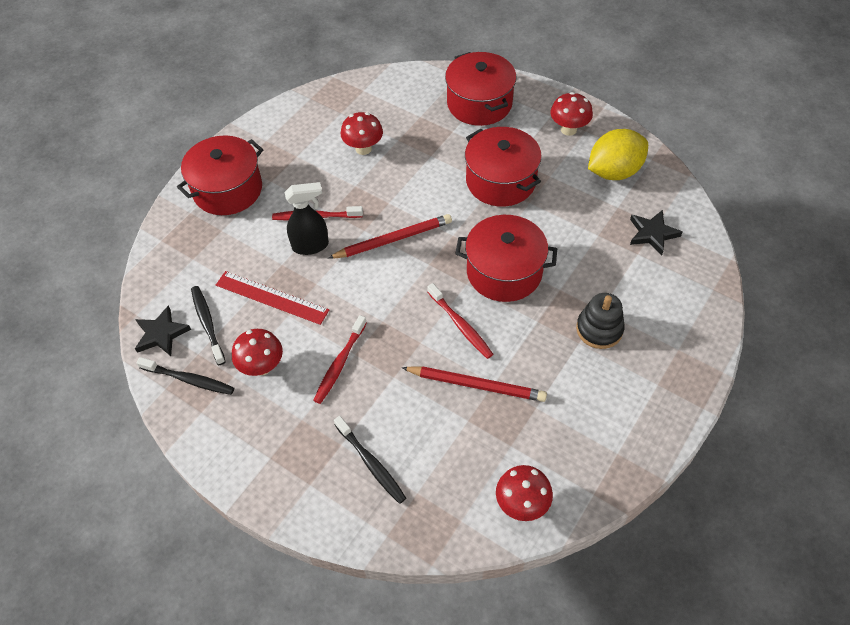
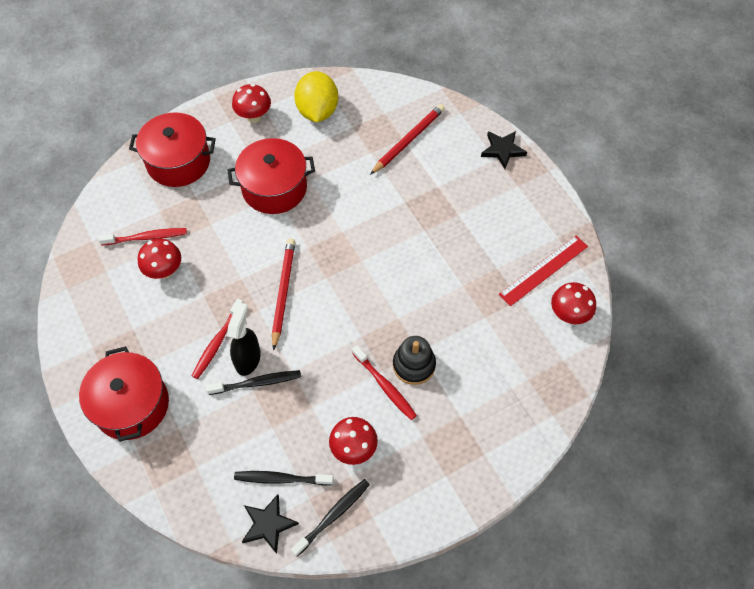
camera: 65 degrees left, 5 degrees up
(271, 297) = (285, 413): red ruler -> red ruler (543, 270)
(371, 463) = (488, 401): black toothbrush -> black toothbrush (257, 383)
(460, 325) = (398, 283): red toothbrush -> red toothbrush (146, 237)
(476, 385) = (458, 297): red pencil -> red pencil (408, 140)
(504, 272) = (366, 229): red pot -> none
(599, 329) = (454, 196): black stacking toy -> black stacking toy (414, 365)
(652, 234) = (391, 120): black star -> black star (502, 150)

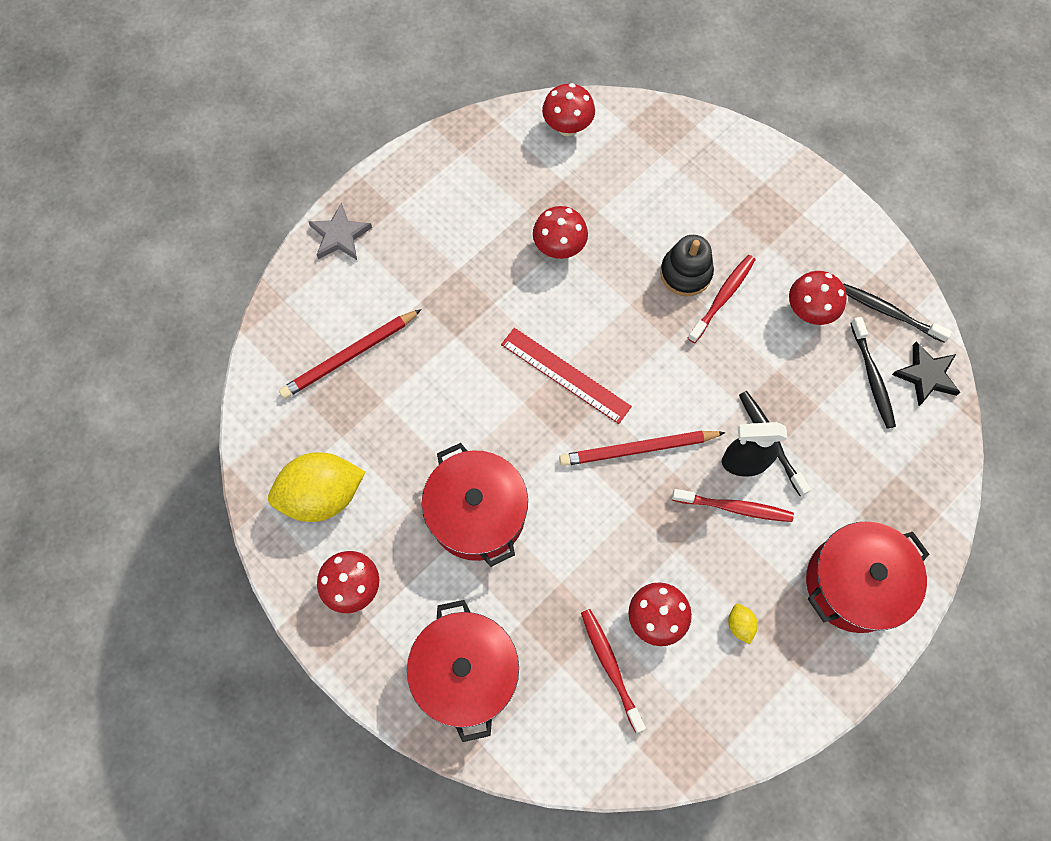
camera: 105 degrees left, 10 degrees up
(137, 320) = (740, 625): none -> yellow lemon
(408, 140) = (350, 355): red pencil -> red pencil turned 60 degrees counterclockwise
(459, 282) = (559, 248): none -> red mushroom
(502, 150) = (340, 235): black star -> grey star
(543, 270) = (514, 160): red ruler -> red ruler (565, 375)

